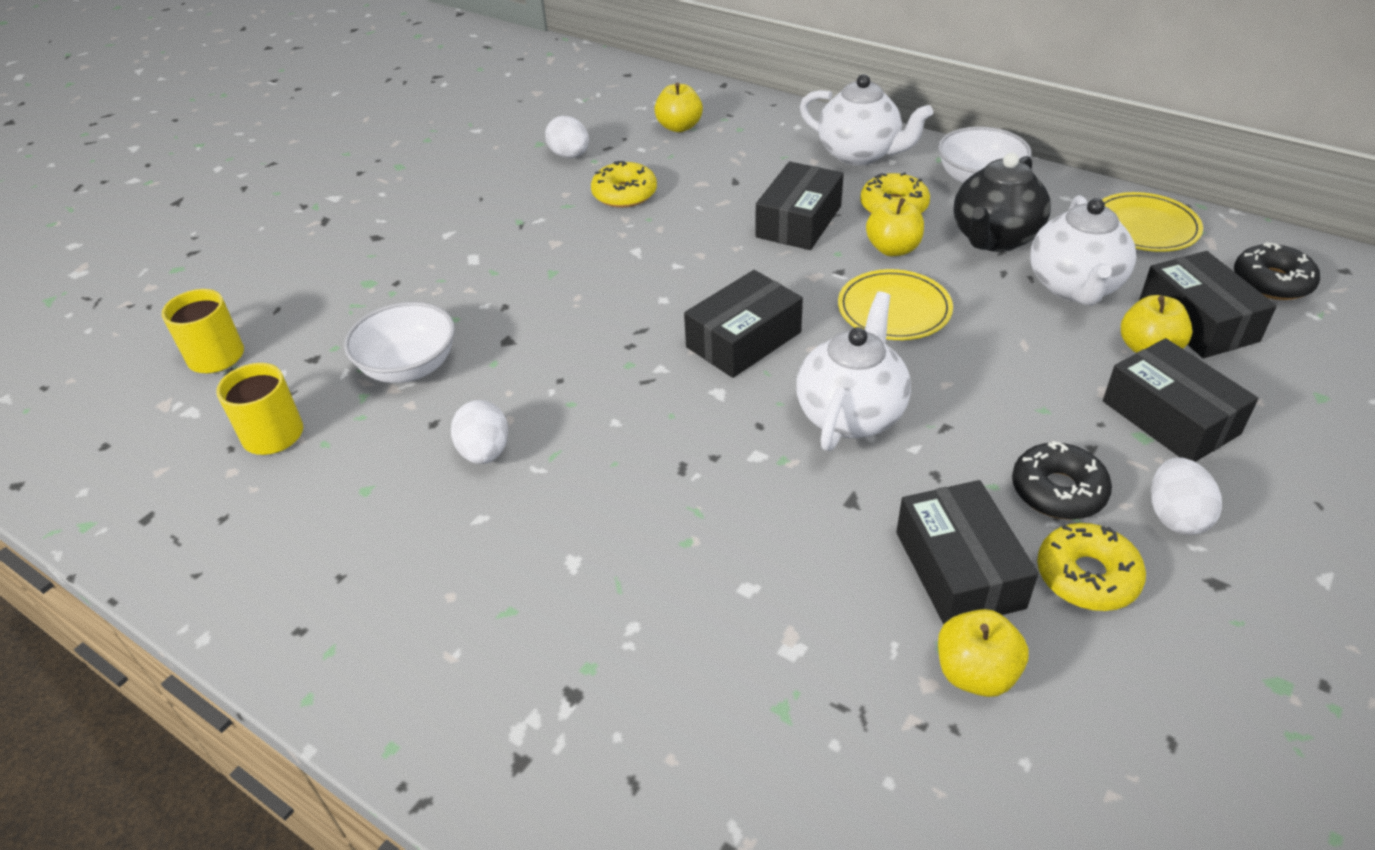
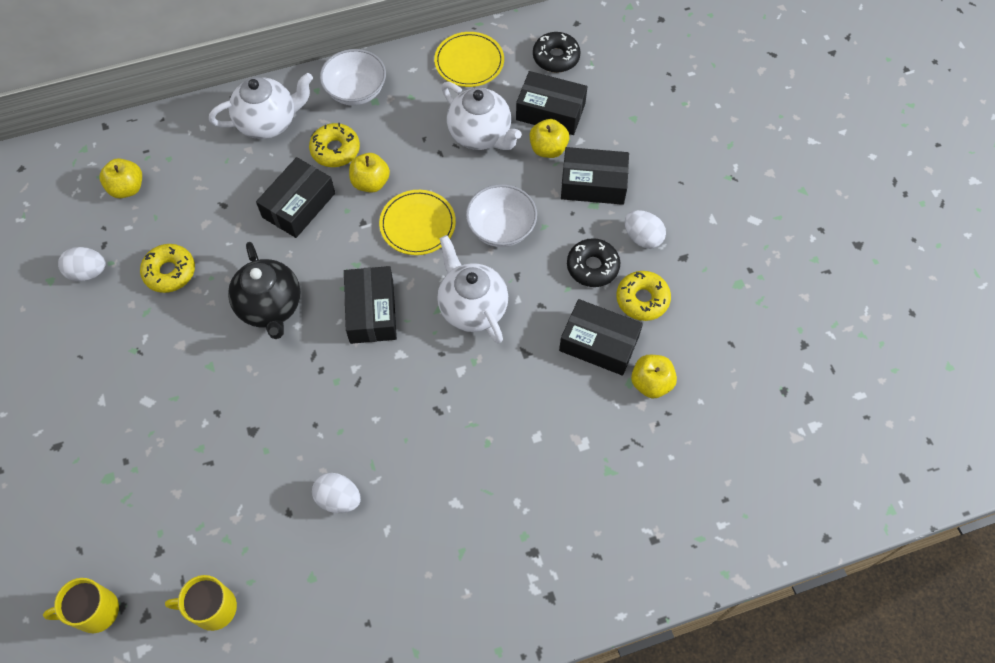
camera: 55 degrees left, 20 degrees up
(409, 367) = (224, 499): white bowl -> white bowl (501, 228)
(799, 221) = (299, 205): black box -> black box turned 60 degrees clockwise
(994, 238) = (410, 131): black teapot -> black teapot (270, 307)

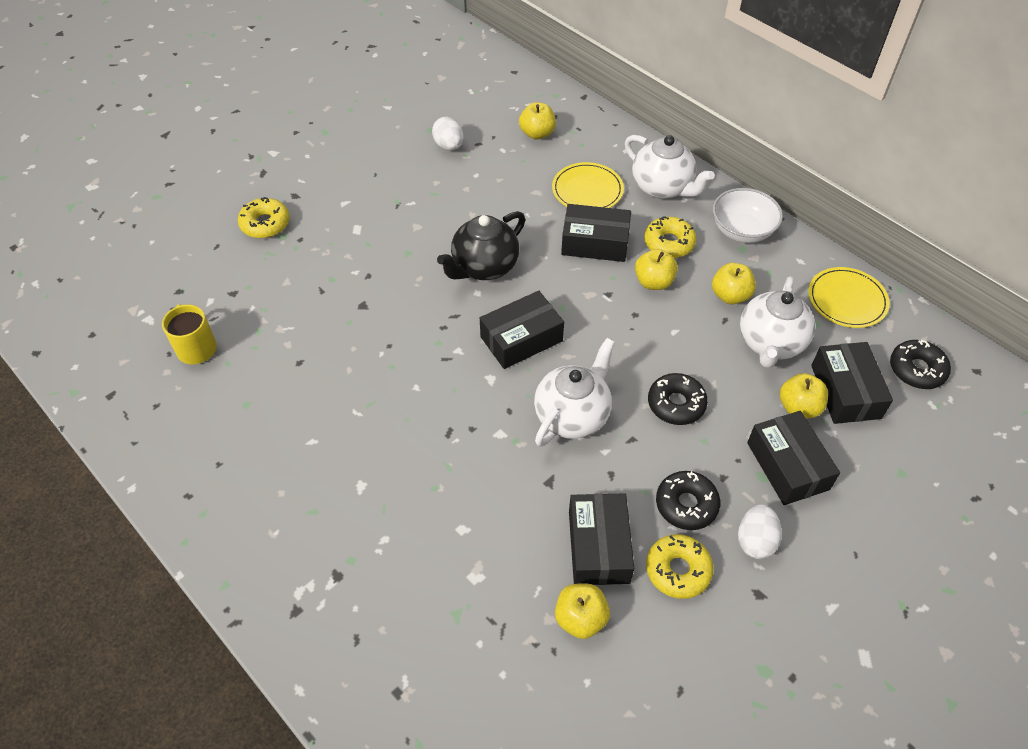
camera: 65 degrees right, 10 degrees down
(95, 611) = (170, 277): yellow mug -> none
(170, 272) = (478, 191): yellow donut -> yellow donut (265, 224)
(338, 499) = (326, 392): white egg -> none
(417, 224) = (634, 335): yellow plate -> yellow plate (587, 190)
(418, 136) = (730, 295): none -> yellow apple
(501, 228) = (676, 404): white bowl -> black donut

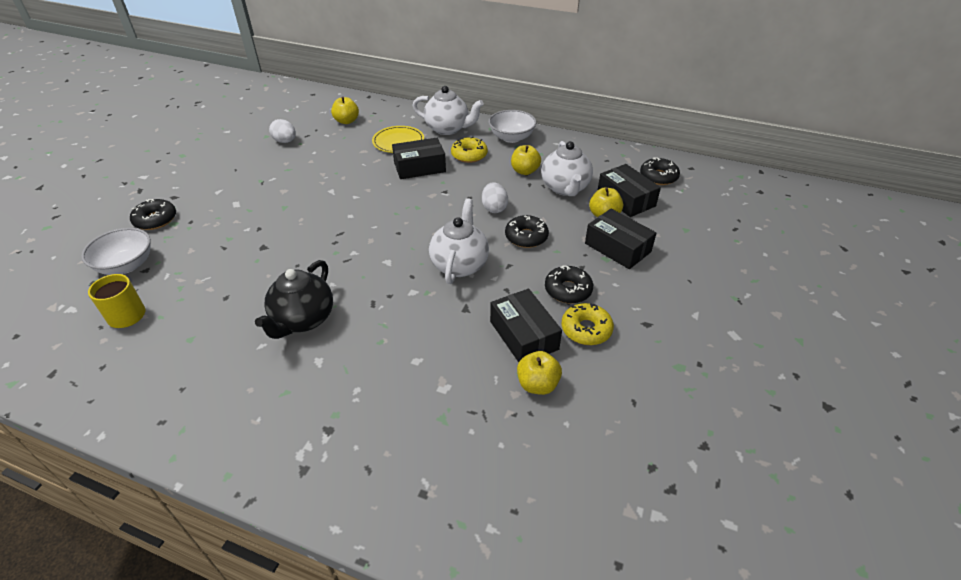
camera: 25 degrees left, 10 degrees down
(217, 280) = (126, 265): none -> white bowl
(265, 224) = (155, 220): yellow donut -> black donut
(484, 267) = (347, 200): black teapot -> black teapot (303, 320)
(521, 339) = (397, 232): black box -> none
(653, 282) = (471, 177): yellow apple -> none
(755, 541) = (624, 295): white egg -> white egg (494, 208)
(847, 300) = (596, 154): yellow plate -> none

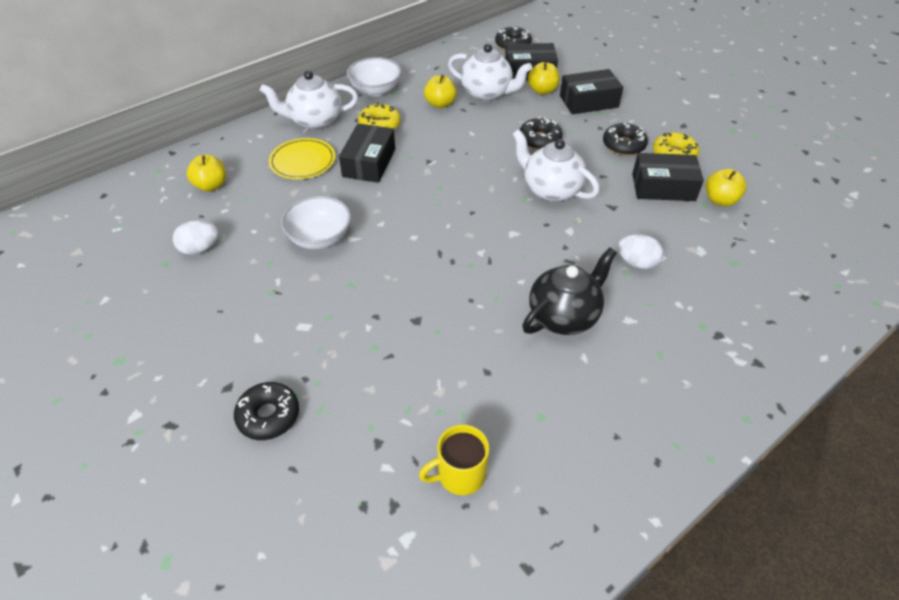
camera: 60 degrees left, 5 degrees up
(126, 265) = (352, 462): white bowl -> white bowl (320, 238)
(303, 320) = (564, 316): black teapot -> black teapot turned 90 degrees counterclockwise
(448, 129) = (315, 121): white teapot -> white teapot turned 150 degrees counterclockwise
(494, 208) = (483, 141): white egg -> white egg (636, 263)

